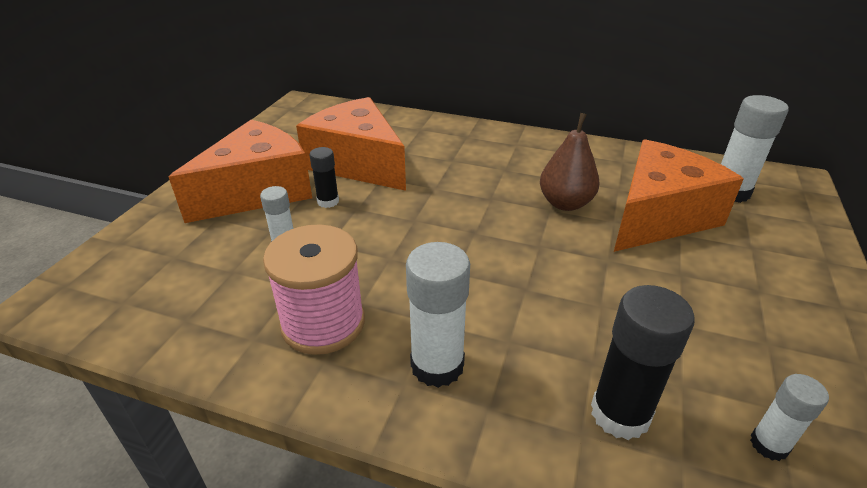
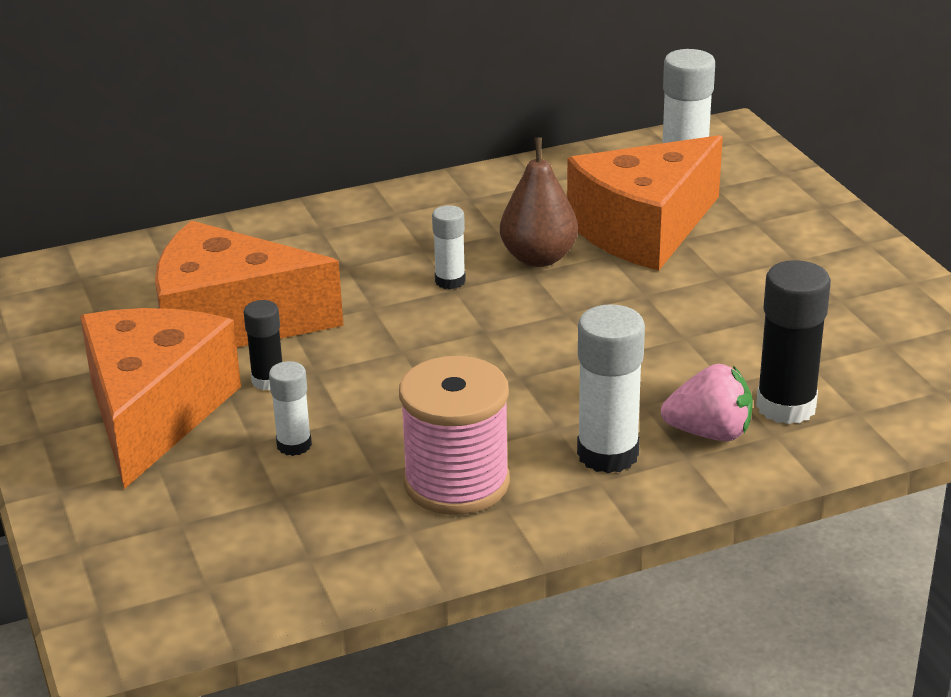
camera: 40 degrees left, 5 degrees down
(530, 397) = (710, 433): none -> pink strawberry
(658, 216) = (644, 229): orange cheese -> orange cheese turned 135 degrees counterclockwise
(769, 444) = (899, 369): white glue stick -> white glue stick (450, 281)

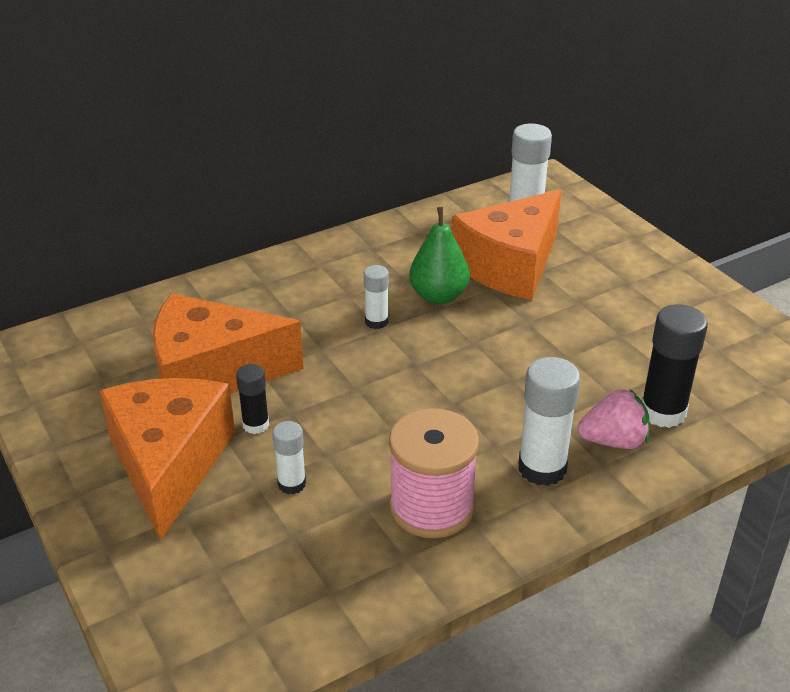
camera: 10 degrees left, 5 degrees up
(538, 258) = (438, 296): brown pear -> green pear

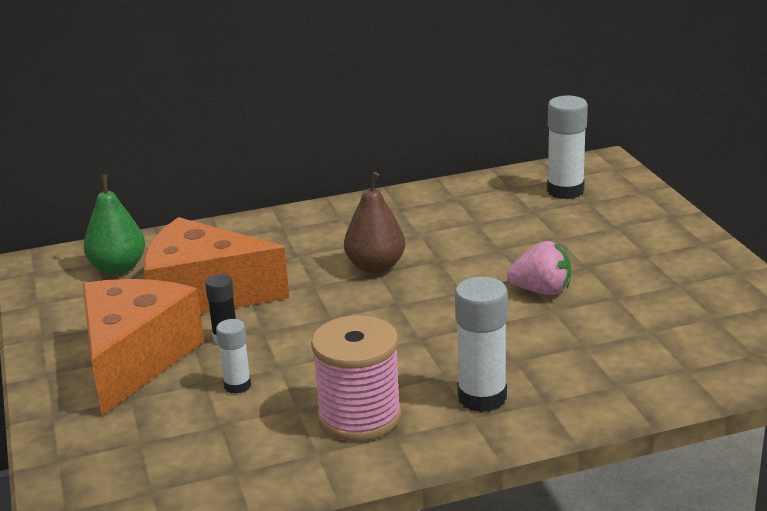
camera: 15 degrees right, 10 degrees down
(376, 322) = (375, 267): white glue stick -> brown pear
(438, 296) = (446, 251): green pear -> green pear (118, 268)
(510, 265) = (530, 231): orange cheese -> none
(613, 441) = (565, 383): pink strawberry -> pink strawberry (541, 291)
(662, 412) = (628, 364): black glue stick -> none

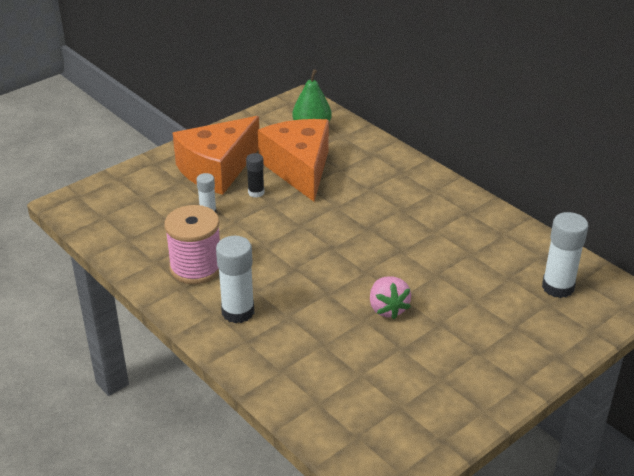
camera: 65 degrees right, 10 degrees up
(135, 360) = (217, 169): orange cheese -> orange cheese turned 150 degrees clockwise
(375, 267) = (374, 225): brown pear -> none

